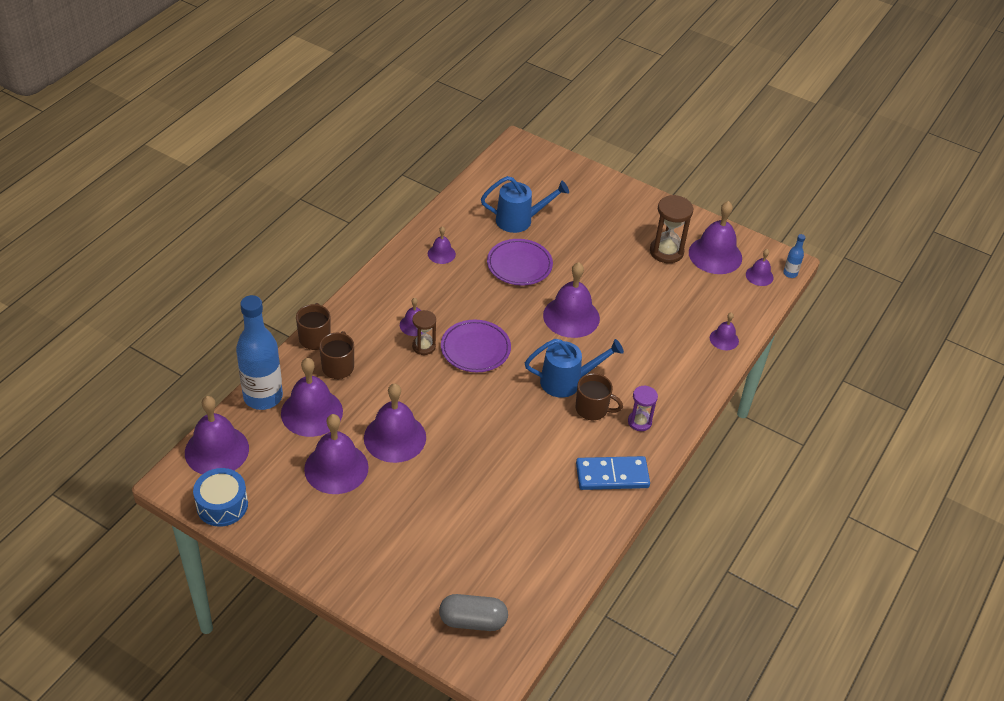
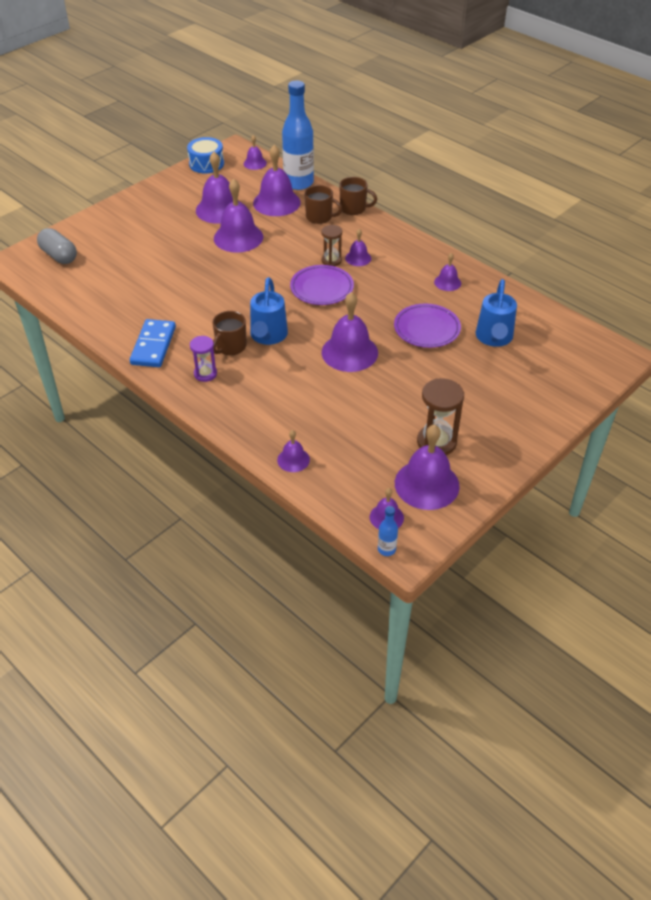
camera: 105 degrees right, 0 degrees up
(216, 450) = (255, 163): purple bell -> purple bell, size x0.51
(473, 621) = (59, 256): grey capsule -> grey capsule turned 60 degrees counterclockwise

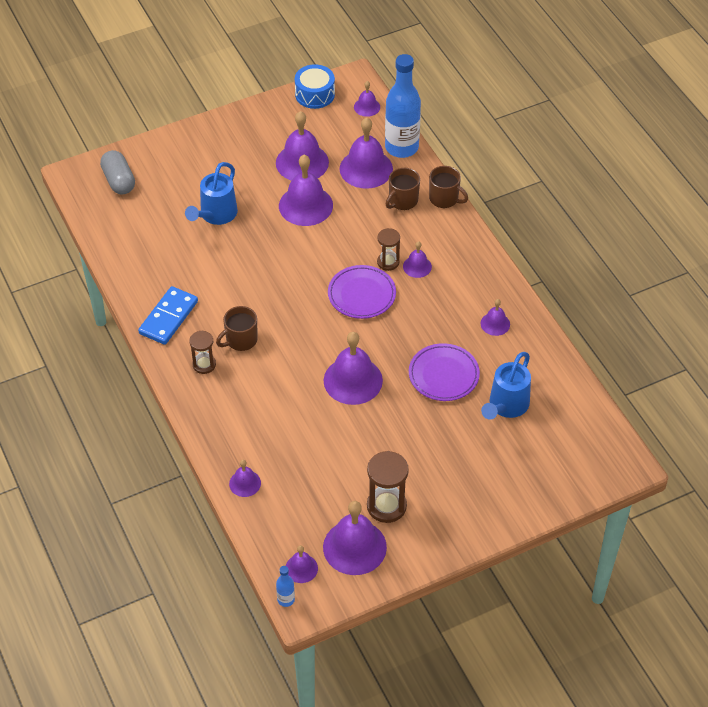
camera: 20 degrees right, 5 degrees up
(205, 374) = (204, 364): purple hourglass -> brown hourglass
(268, 336) = (282, 338): blue watering can -> blue watering can (215, 215)
(320, 217) = (402, 201): brown mug -> brown mug turned 90 degrees clockwise

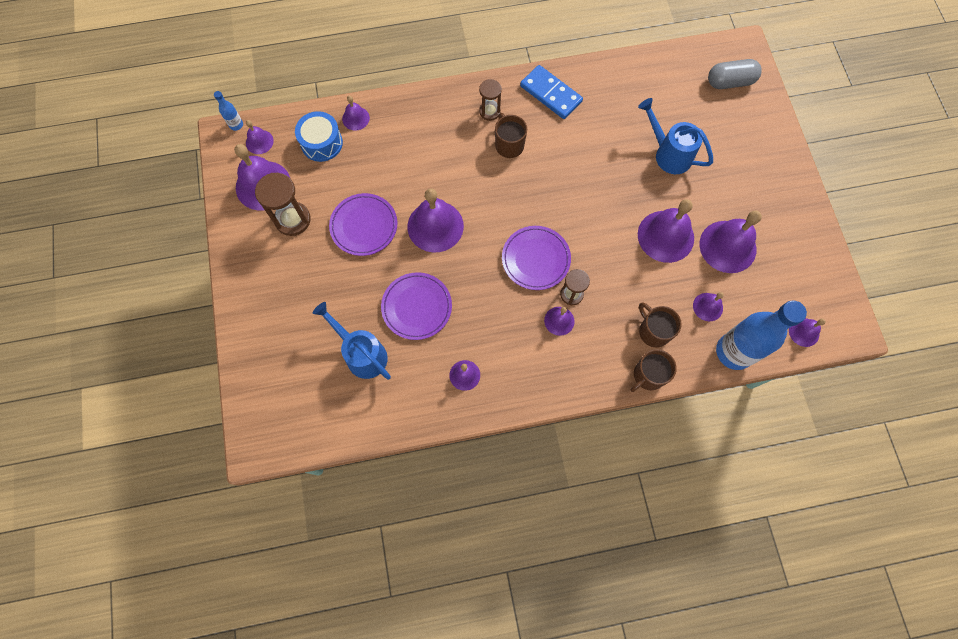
camera: 105 degrees right, 20 degrees up
(315, 94) = (831, 282): blue drum -> blue drum (321, 143)
(366, 168) = (708, 307): purple bell -> purple bell, size x0.51
(373, 440) = (364, 226): none -> purple plate

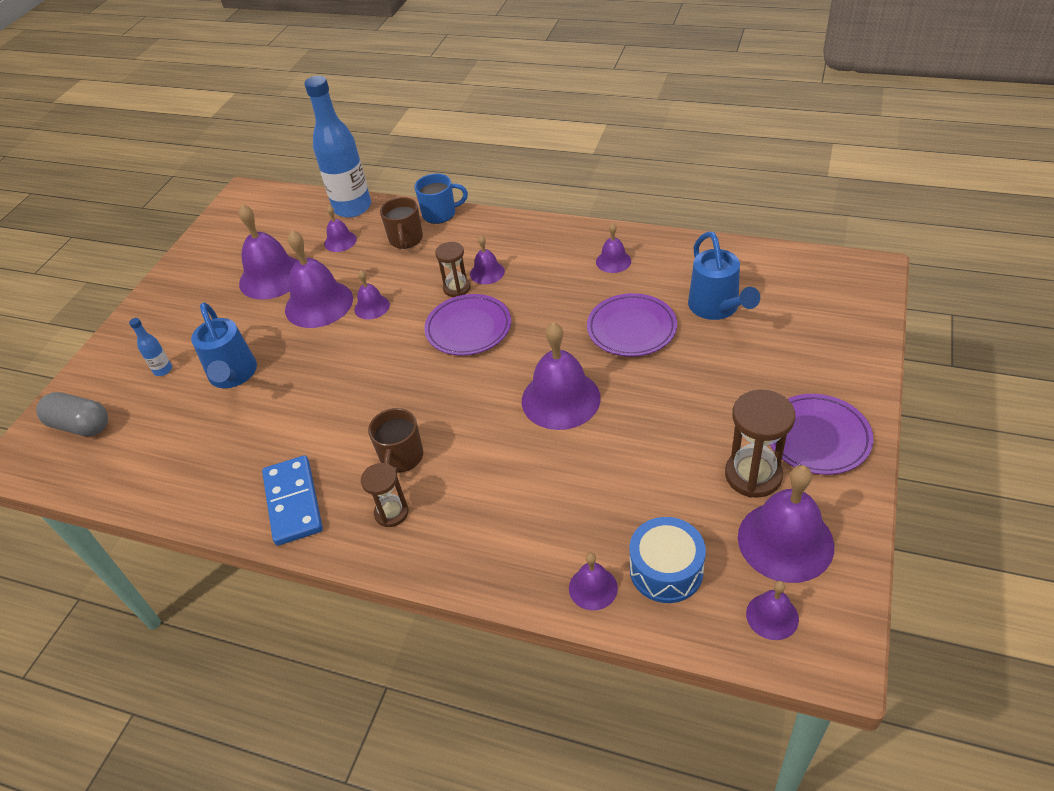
camera: 145 degrees left, 25 degrees down
(236, 125) = (807, 666): blue bottle -> blue bottle (163, 370)
(364, 226) = (654, 431): purple plate -> purple plate (817, 437)
(648, 375) = (440, 214): brown mug -> blue mug
(804, 332) = (282, 203): purple bell -> purple bell (372, 307)

